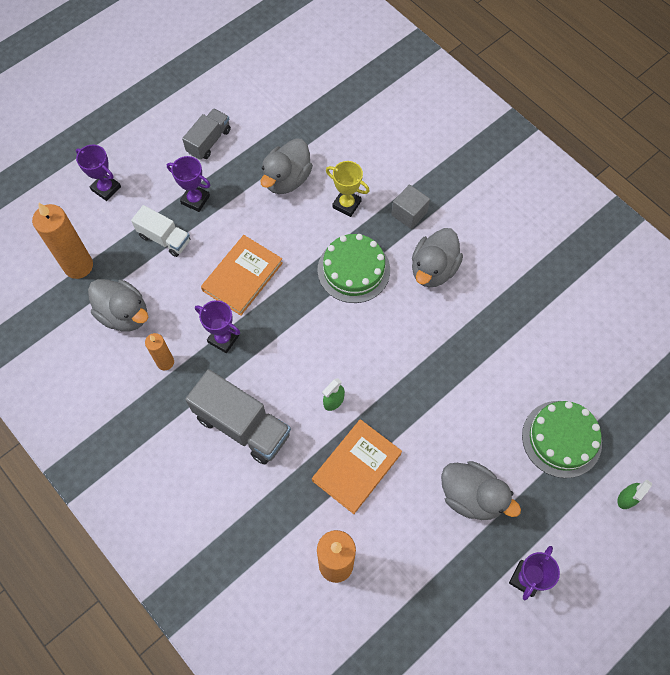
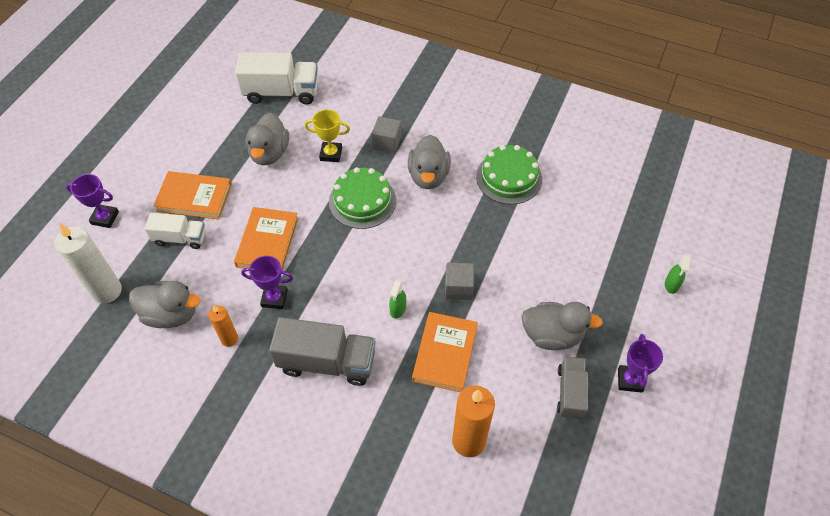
camera: 25 degrees left, 10 degrees down
(78, 266) = (107, 291): orange candle -> white candle
(195, 200) = (194, 197): purple trophy -> orange book
(209, 141) = (185, 148): grey truck -> grey truck (570, 393)
(329, 113) = (281, 92): none -> white truck
(403, 405) = (458, 288): none -> grey cube
(561, 438) = (598, 261): green cake -> green cake (509, 178)

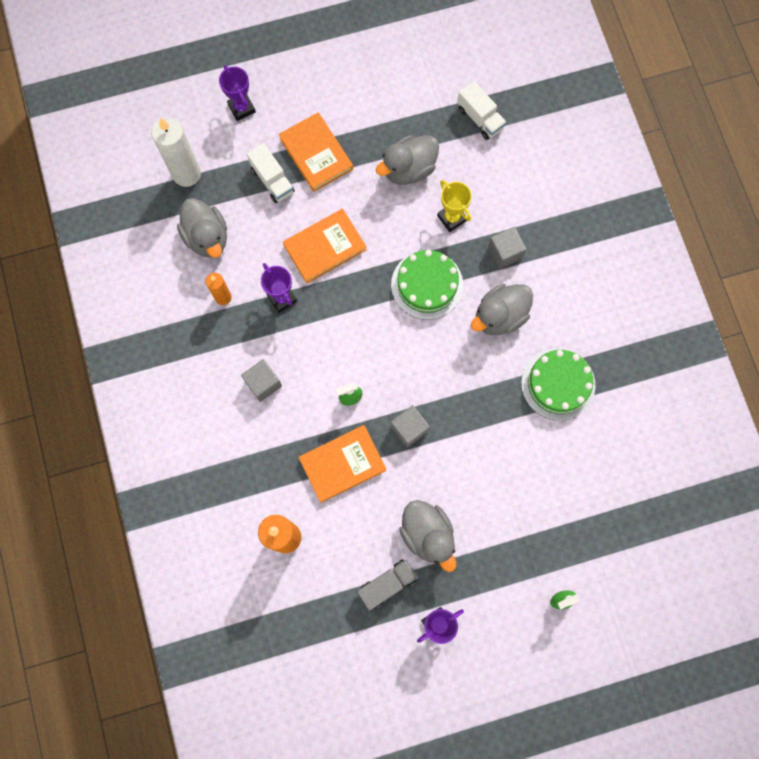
camera: 50 degrees right, 20 degrees up
(281, 92) = (480, 118): white truck -> white truck, size x0.61
(327, 362) = (263, 383): grey truck -> grey cube

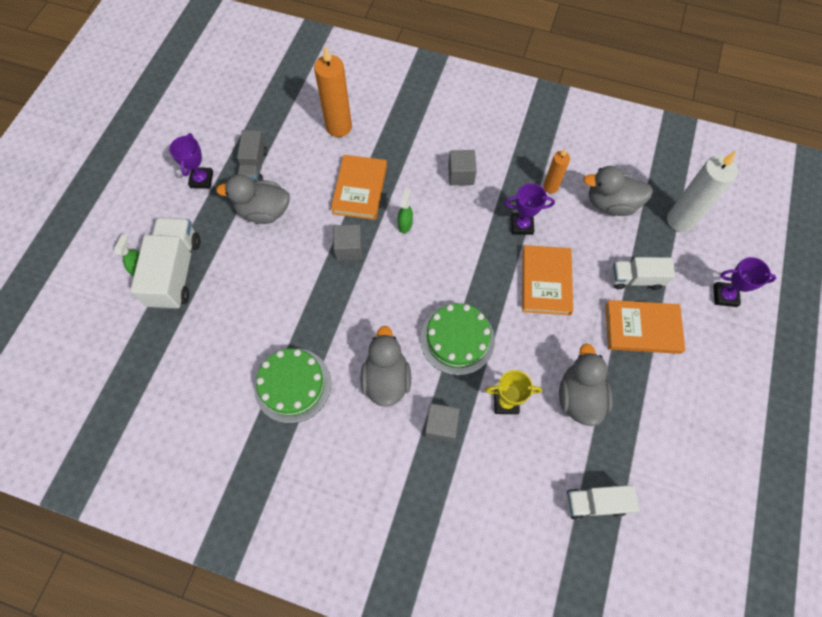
camera: 125 degrees right, 10 degrees down
(541, 564) = (175, 272): none -> white truck

